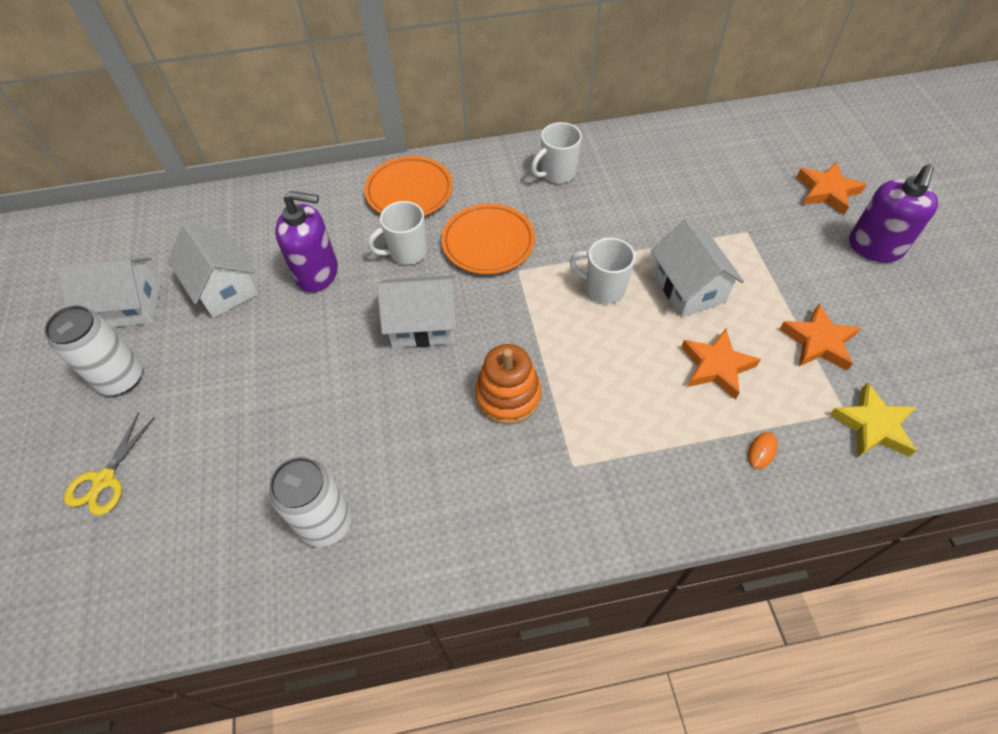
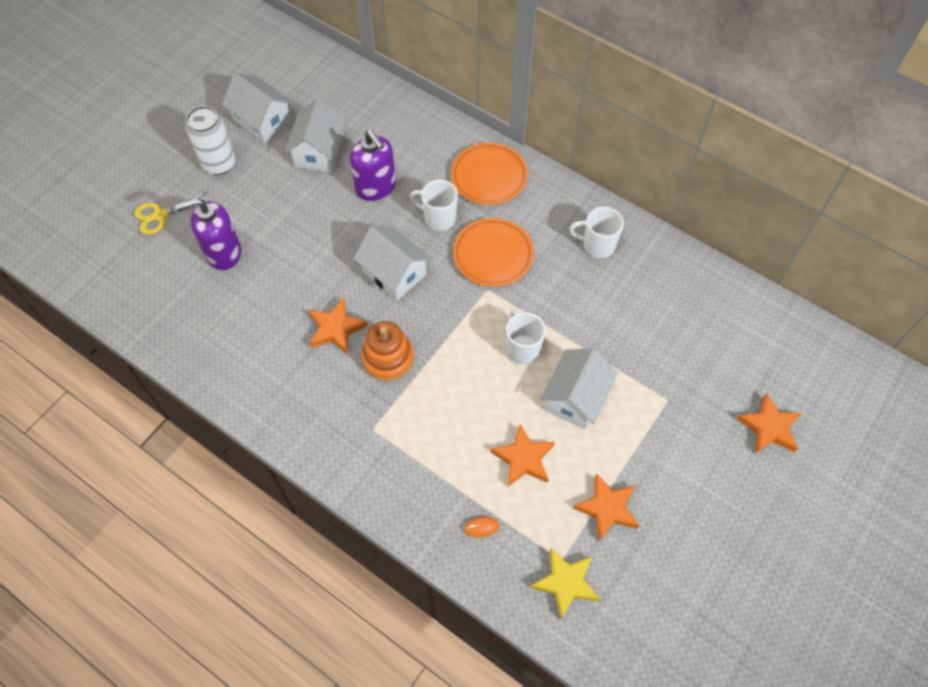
camera: 45 degrees right, 5 degrees up
(326, 522) = (228, 335): white can -> none
(429, 415) = (336, 329): none -> orange star
(874, 247) = (741, 494): purple soap dispenser -> purple soap dispenser (223, 253)

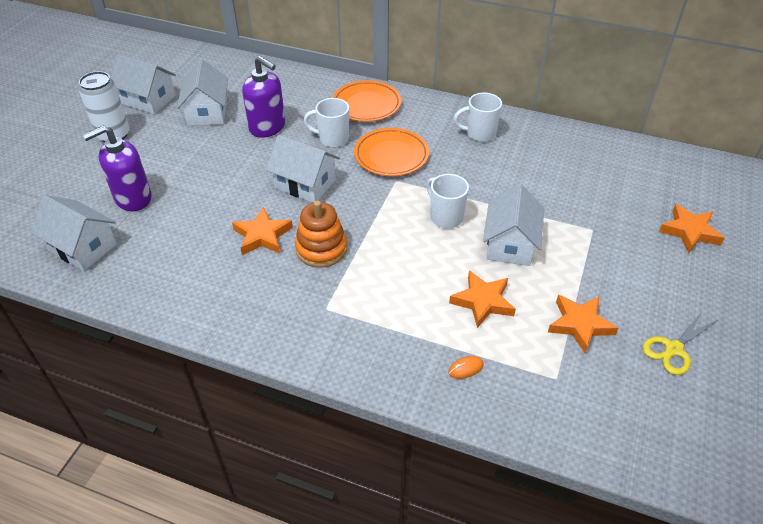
camera: 15 degrees left, 15 degrees down
(160, 215) = (62, 181): yellow scissors -> yellow scissors (673, 349)
(166, 303) = (83, 247): none -> white house
(566, 583) = (570, 398): yellow star -> none

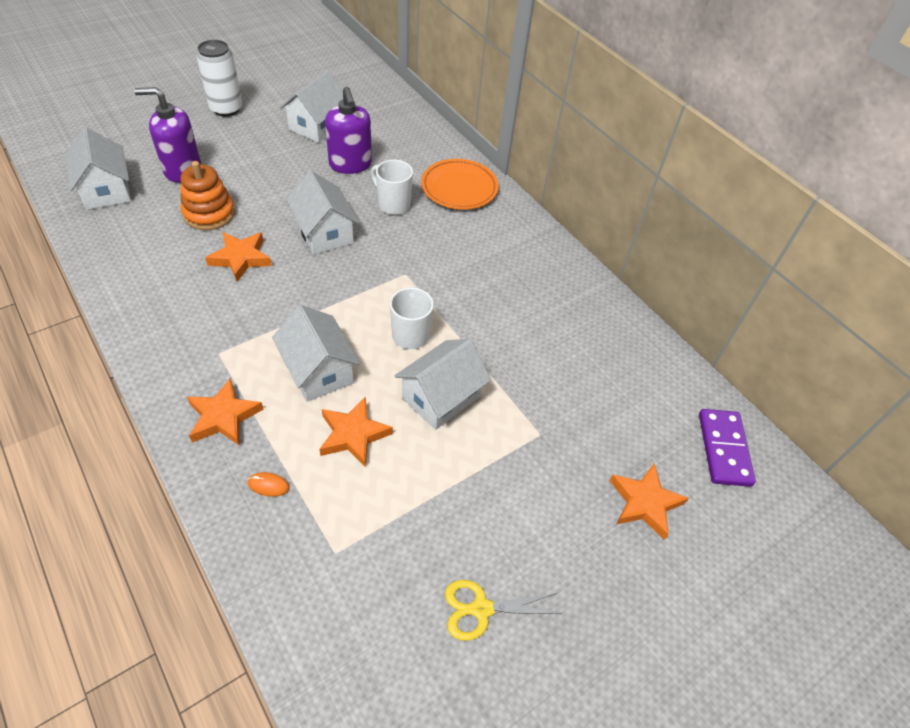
camera: 30 degrees right, 5 degrees up
(148, 100) = (283, 91): white house -> white house (318, 370)
(321, 249) = (273, 298): orange stacking toy -> orange stacking toy (209, 213)
(391, 156) = (427, 248): orange plate -> none
(479, 134) = (535, 273): white mug -> none
(580, 325) = (417, 518): orange star -> orange star (223, 417)
(696, 176) = (723, 449): none -> purple domino

